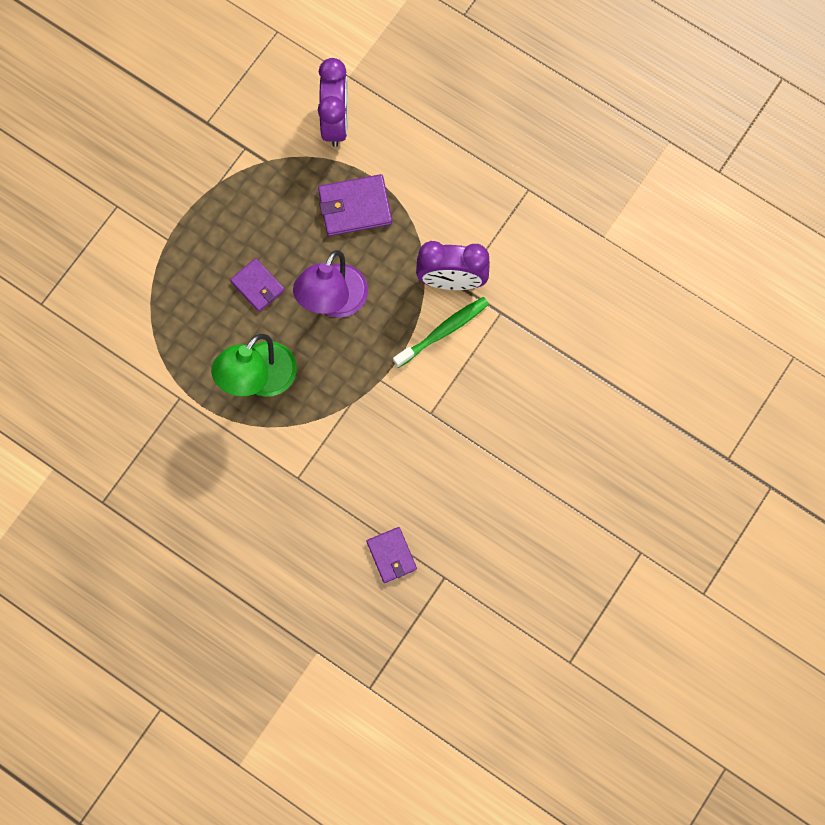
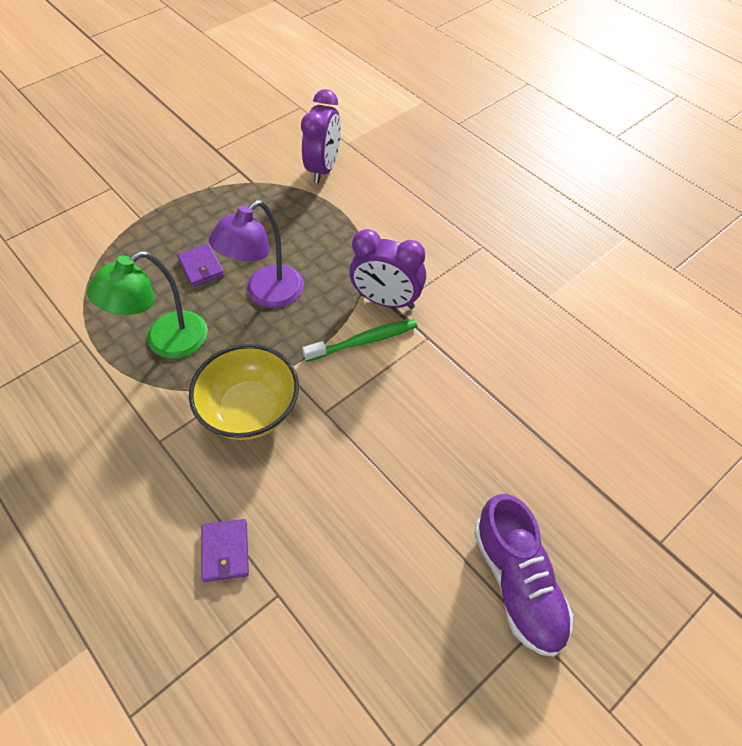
camera: 15 degrees right, 20 degrees down
(355, 207) = (316, 228): purple wallet -> none
(365, 428) = (250, 410): none -> yellow bowl
(624, 520) = (518, 583): none -> purple shoe

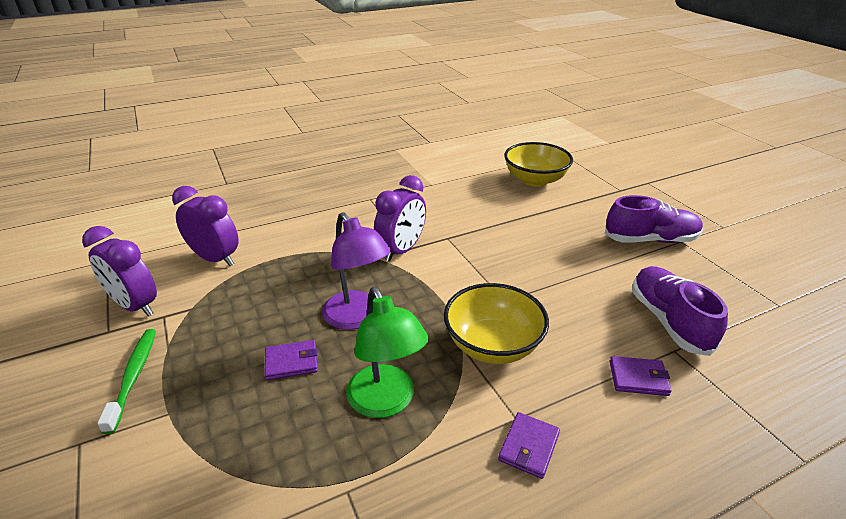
camera: 75 degrees left, 20 degrees down
(128, 454) = (528, 447): none -> purple wallet
(247, 150) = (135, 306): none -> purple clock
(331, 593) = (669, 321): none -> purple shoe
(364, 341) = (438, 268): green toothbrush -> green toothbrush (133, 377)
(627, 416) = (535, 180): none -> yellow bowl

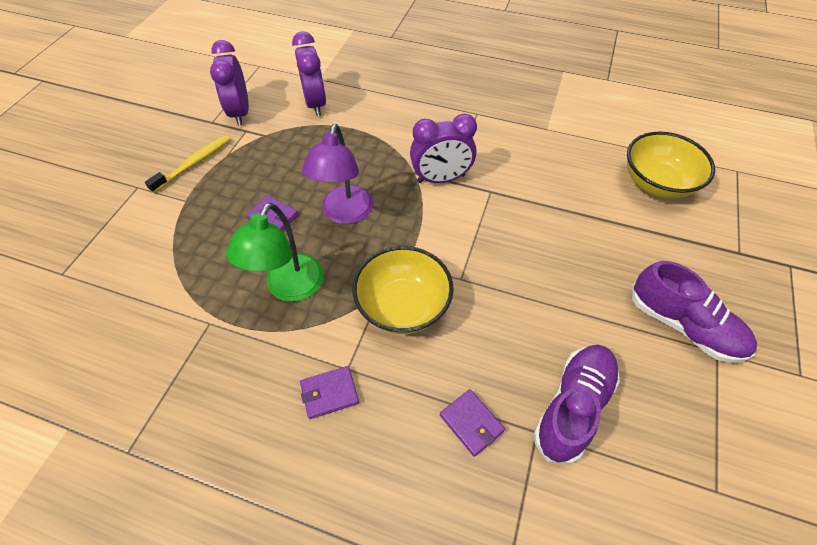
camera: 45 degrees right, 20 degrees up
(133, 377) = (194, 163): green toothbrush -> yellow toothbrush

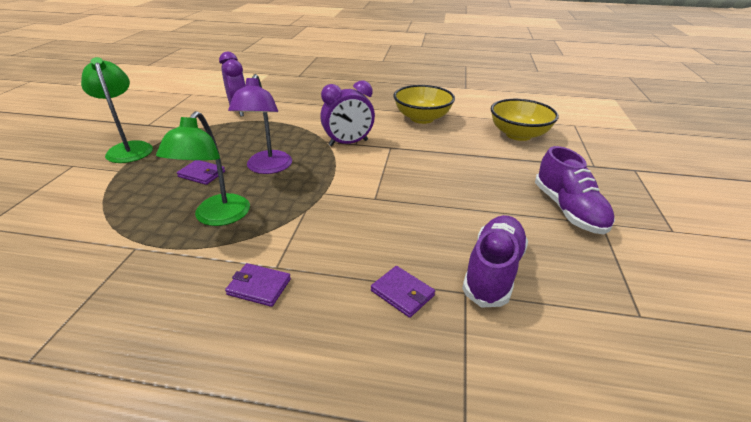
camera: 10 degrees left, 20 degrees down
(194, 163) = (129, 148): yellow toothbrush -> green lamp
(240, 112) = (173, 118): purple clock -> none
(329, 393) = (259, 286): purple wallet -> purple wallet turned 45 degrees clockwise
(403, 306) = (325, 219): yellow bowl -> yellow bowl (422, 118)
(683, 325) = (568, 210): purple shoe -> purple shoe turned 45 degrees clockwise

